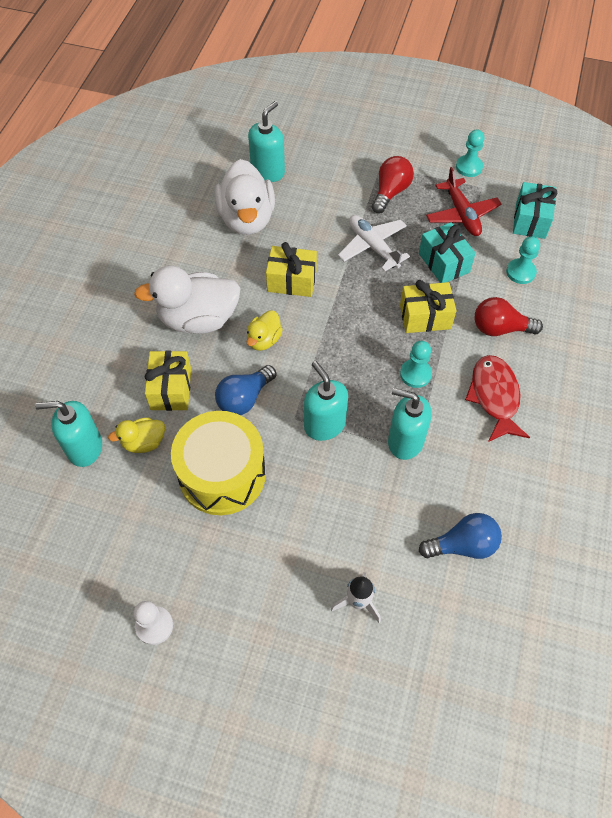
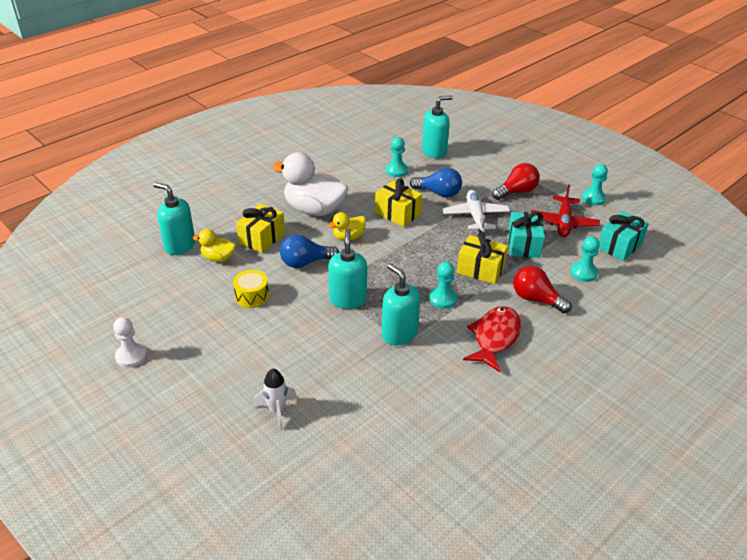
camera: 30 degrees right, 20 degrees down
(222, 474) = (252, 296): yellow drum -> yellow drum, size x0.47
(247, 219) = (396, 170): white duck -> turquoise pawn
(463, 545) = (387, 415): blue light bulb -> blue light bulb (438, 193)

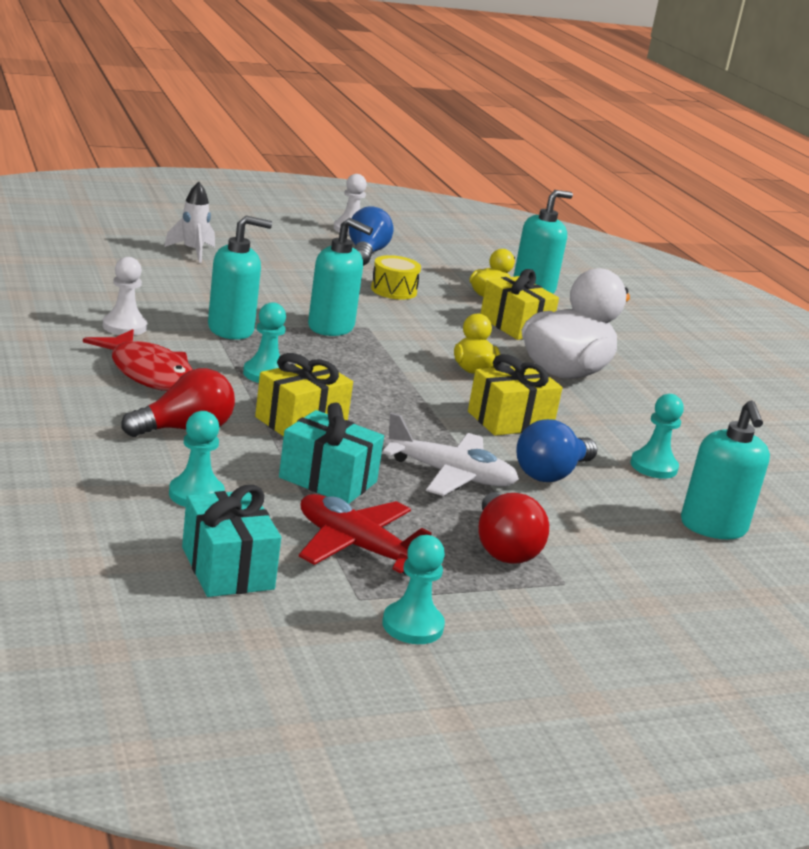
camera: 110 degrees right, 15 degrees down
(305, 262) = (435, 331): blue light bulb -> blue light bulb (366, 253)
(448, 376) = (124, 326): none -> white pawn

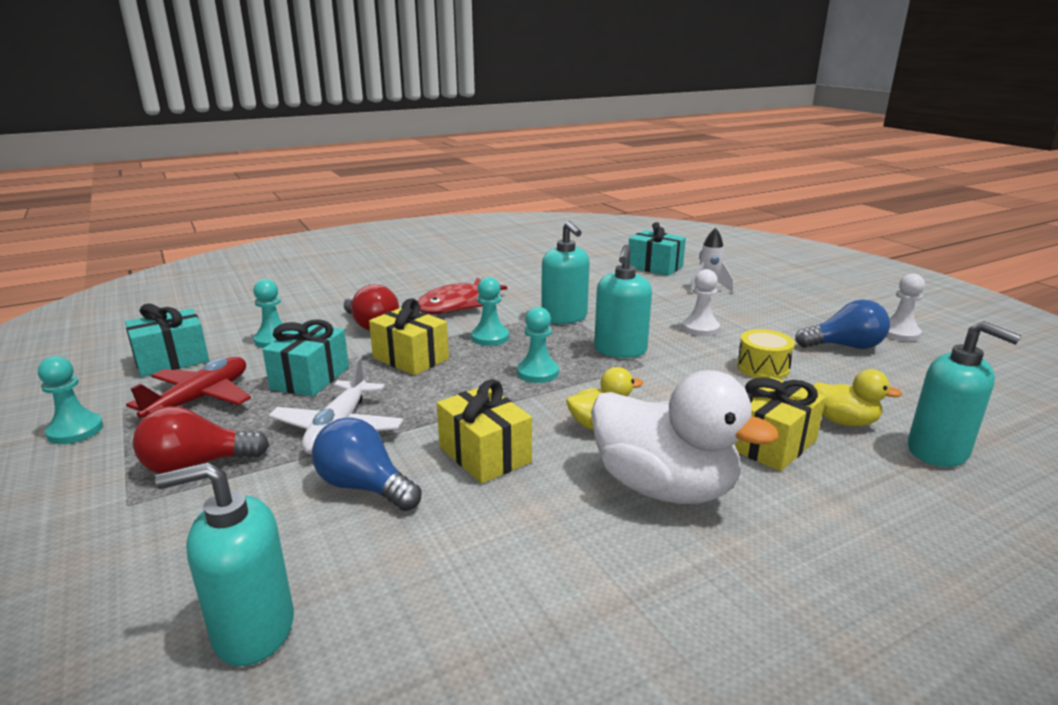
camera: 85 degrees right, 0 degrees up
(102, 252) = (655, 267): none -> turquoise gift
(124, 326) = (528, 289): white pawn -> white pawn (700, 328)
(653, 466) = (419, 570): turquoise pawn -> turquoise pawn (537, 373)

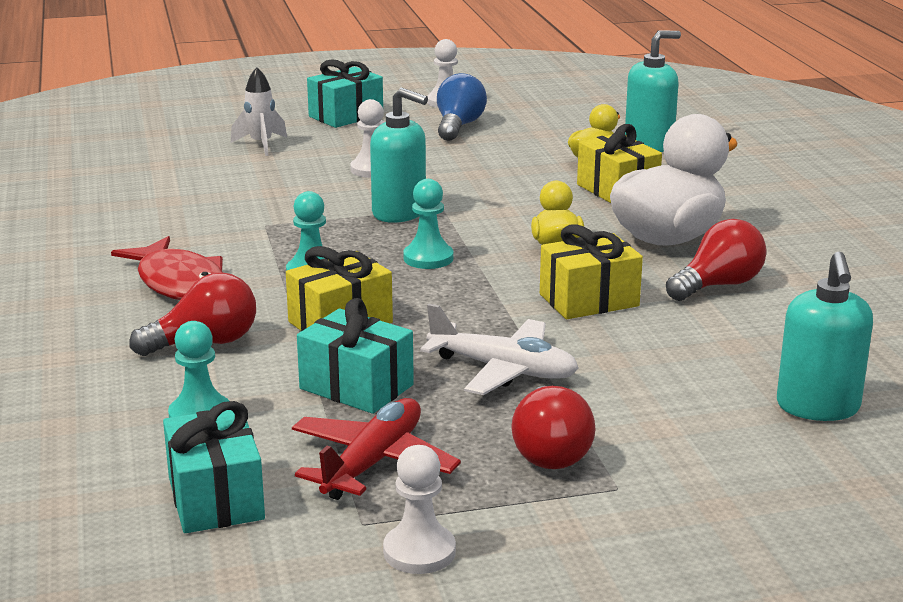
camera: 75 degrees left, 0 degrees up
(75, 430) = (419, 552): turquoise pawn -> white pawn
(200, 399) = (373, 463): red plane -> red plane turned 75 degrees clockwise
(364, 487) = (626, 358): blue light bulb -> none
(554, 533) = (718, 285): none -> red light bulb
(564, 317) = (284, 226): turquoise soap dispenser -> none
(655, 267) = (160, 155): turquoise gift -> turquoise gift (346, 116)
(763, 368) = (481, 164): yellow drum -> none

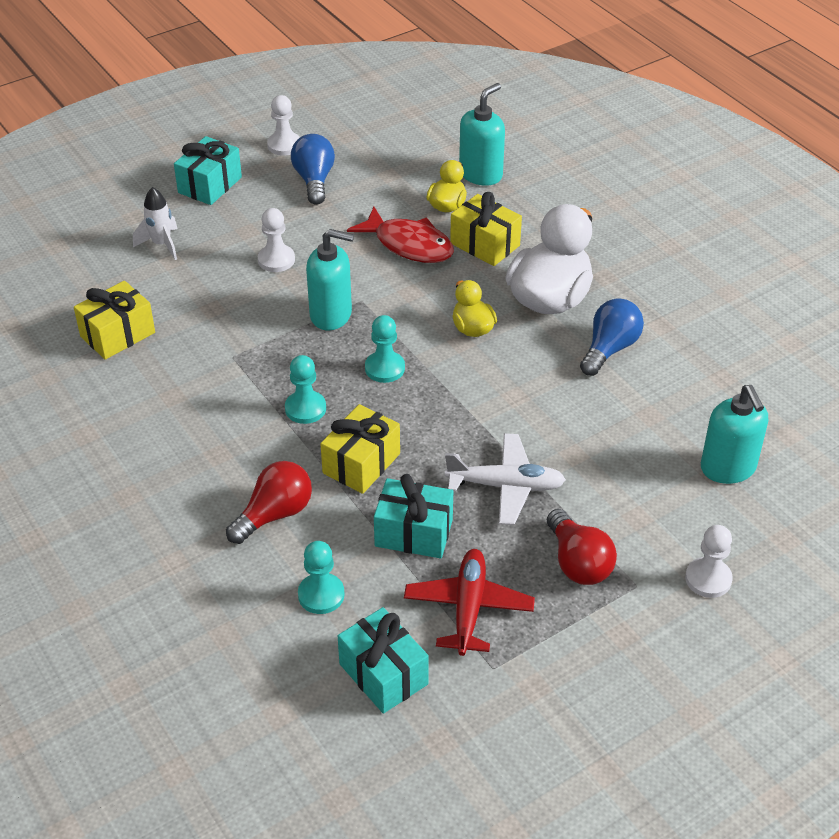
camera: 20 degrees left, 20 degrees up
(179, 283) = (209, 448): red fish -> red fish (409, 245)
(419, 552) = (543, 683): white pawn -> white pawn (708, 579)
(589, 300) = (527, 390): yellow gift -> yellow gift (117, 334)
(718, 285) = (609, 349): red light bulb -> blue light bulb

